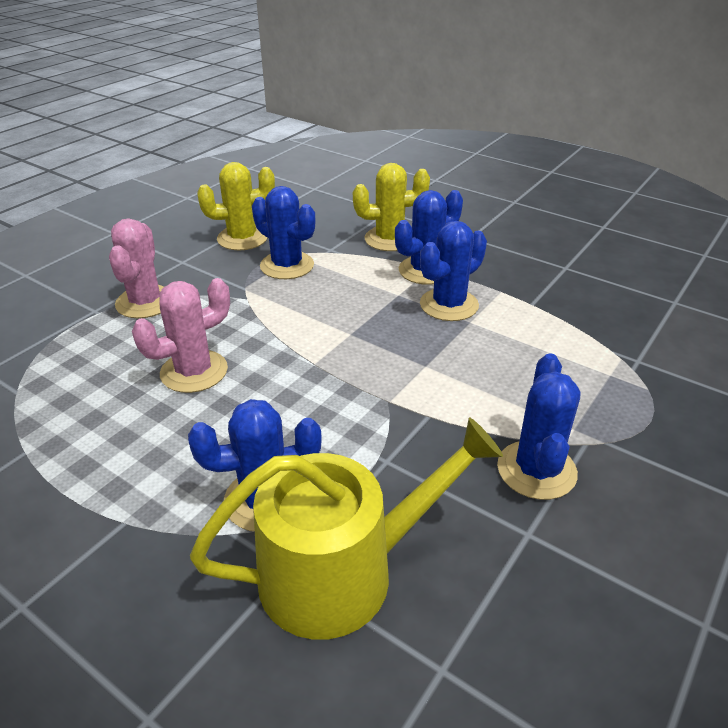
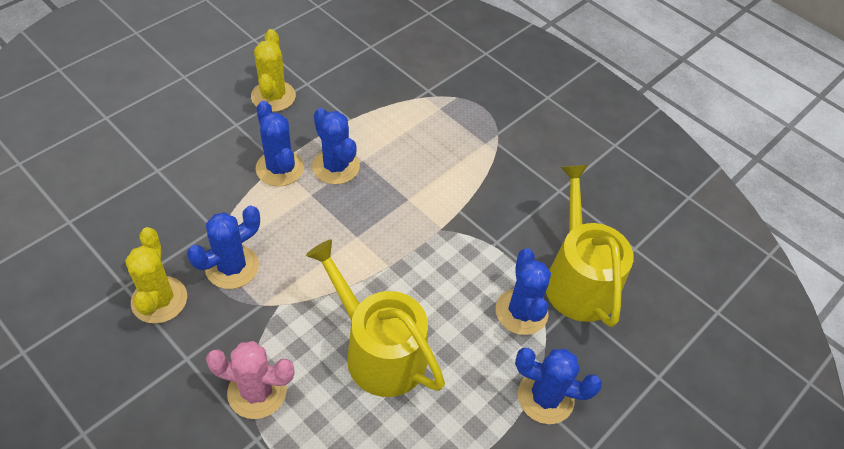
camera: 85 degrees left, 15 degrees up
(194, 371) = (378, 350): pink cactus -> yellow watering can
(389, 239) = (215, 180): yellow cactus -> yellow cactus (273, 96)
(536, 470) = (515, 172): blue cactus -> blue cactus (545, 397)

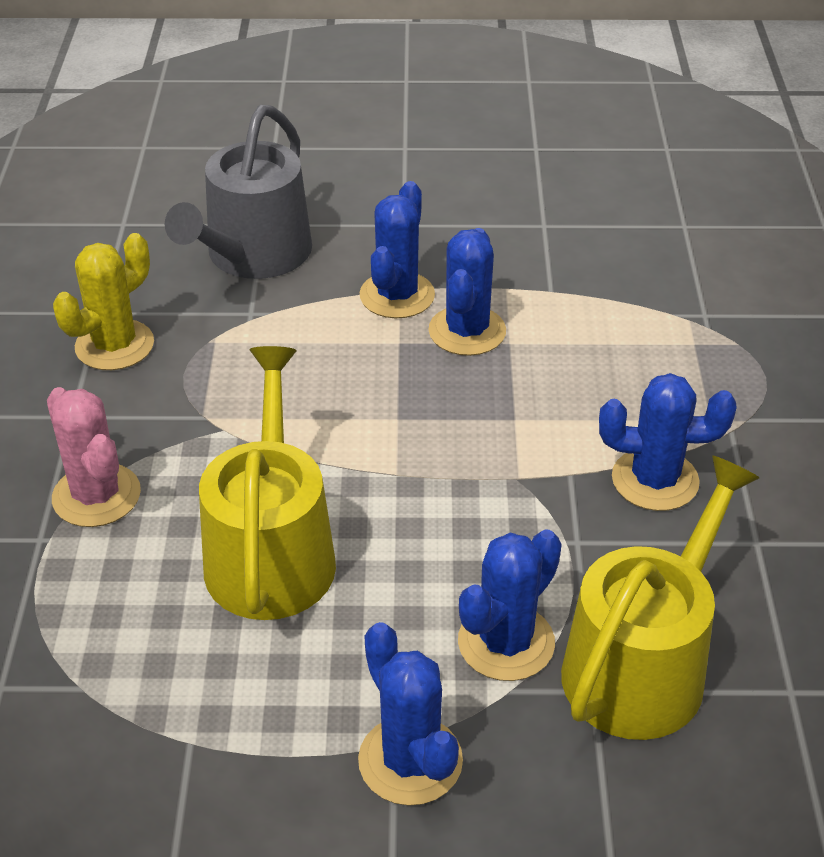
camera: 50 degrees right, 10 degrees down
(174, 193) = (252, 256): none -> grey watering can
(232, 267) = (222, 361): blue cactus -> blue cactus (655, 480)
(273, 96) = (483, 218): yellow cactus -> none

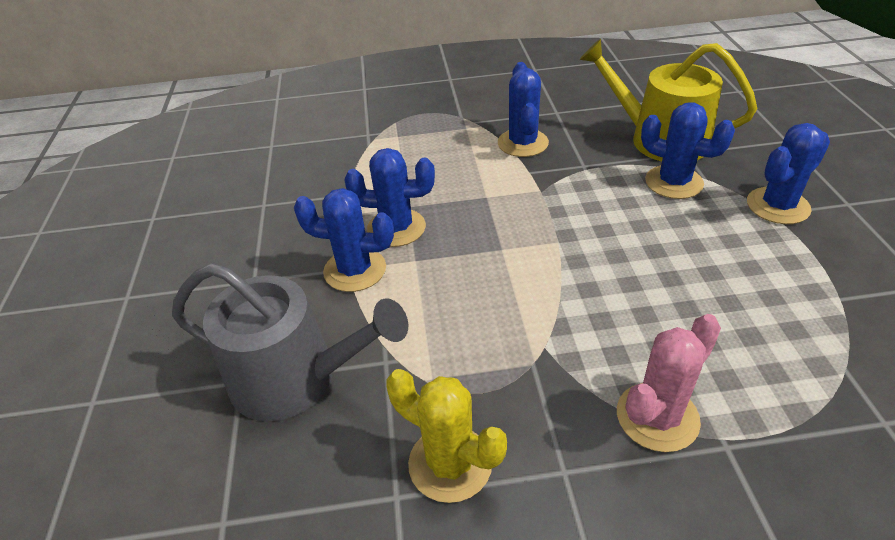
camera: 95 degrees left, 0 degrees up
(271, 551) = (660, 291): yellow watering can -> none

